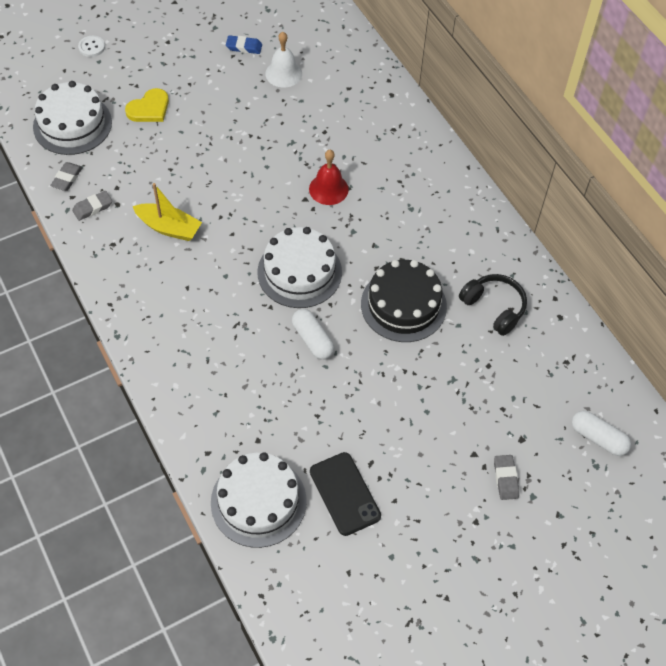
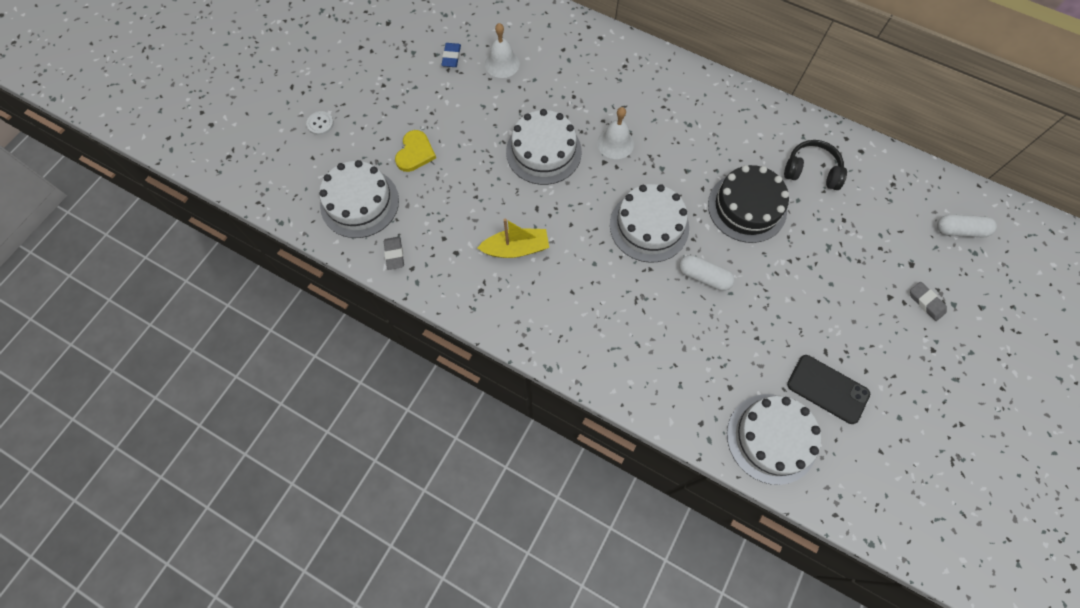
camera: 30 degrees left, 10 degrees up
(92, 208) = (438, 268): grey eraser -> none
(244, 47) = (451, 57): blue eraser -> blue eraser turned 60 degrees counterclockwise
(258, 163) = (543, 151): none -> white cake
(328, 189) = (615, 143): red bell -> white bell

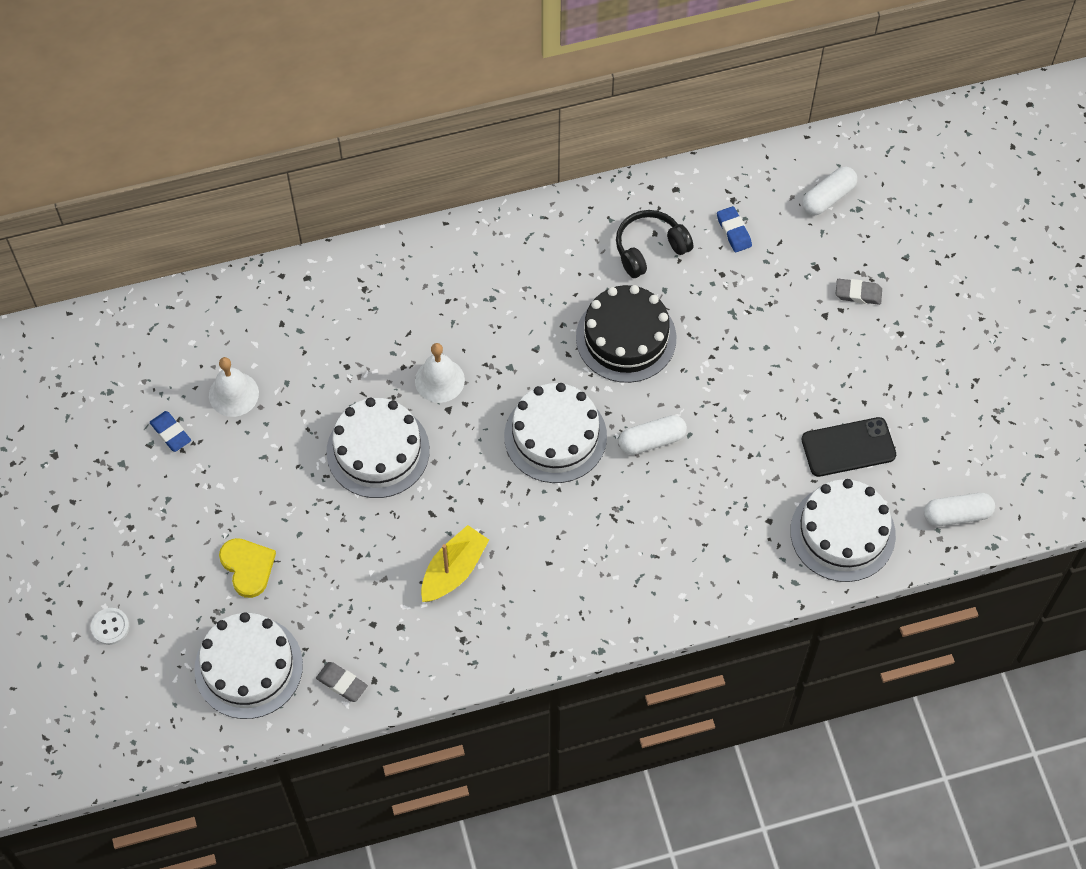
camera: 45 degrees left, 5 degrees down
(863, 499) = (957, 515): none -> white capsule
(876, 202) = (733, 231): none -> blue eraser

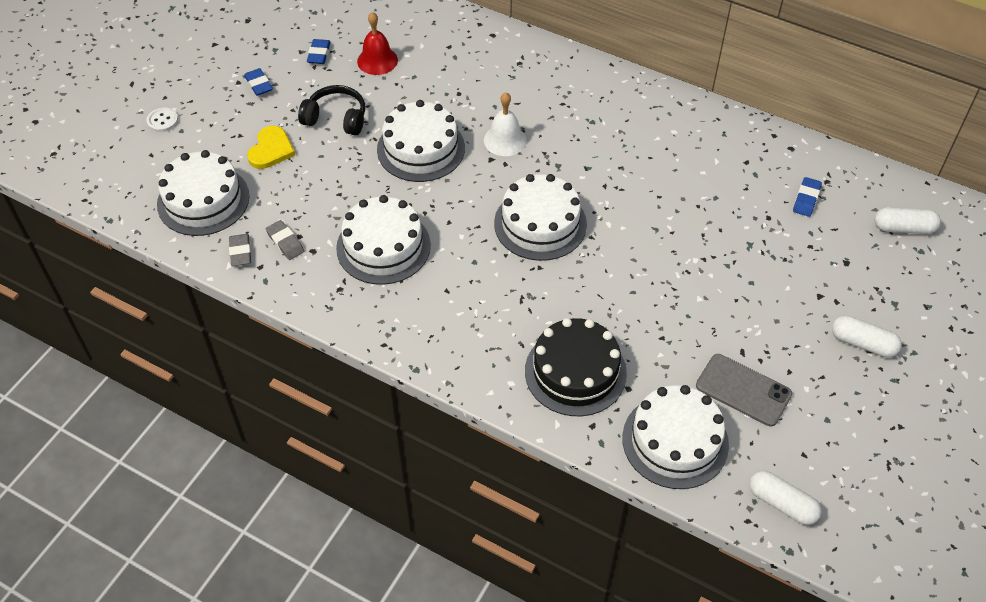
camera: 45 degrees right, 10 degrees down
(153, 513) = (259, 84): none -> blue eraser
(233, 394) = (377, 60): white bell -> red bell
(454, 570) = (383, 246): yellow boat -> white cake
(626, 337) = (655, 204): black cake -> black cake (575, 372)
(649, 249) = (732, 168): black headphones -> black headphones (336, 118)
(651, 440) = (602, 275): white capsule -> white capsule (863, 343)
(848, 447) = (743, 390): black phone -> grey phone
(858, 294) = (861, 301): grey eraser -> grey eraser (285, 242)

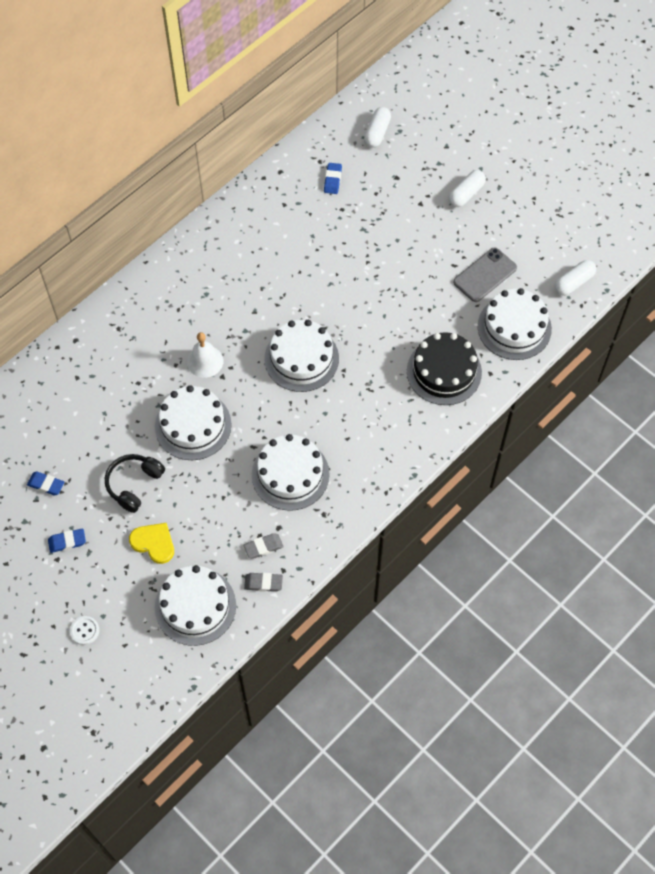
camera: 75 degrees left, 10 degrees up
(377, 60) = (73, 438): red bell -> none
(806, 199) = (332, 180): blue eraser -> blue eraser turned 60 degrees clockwise

